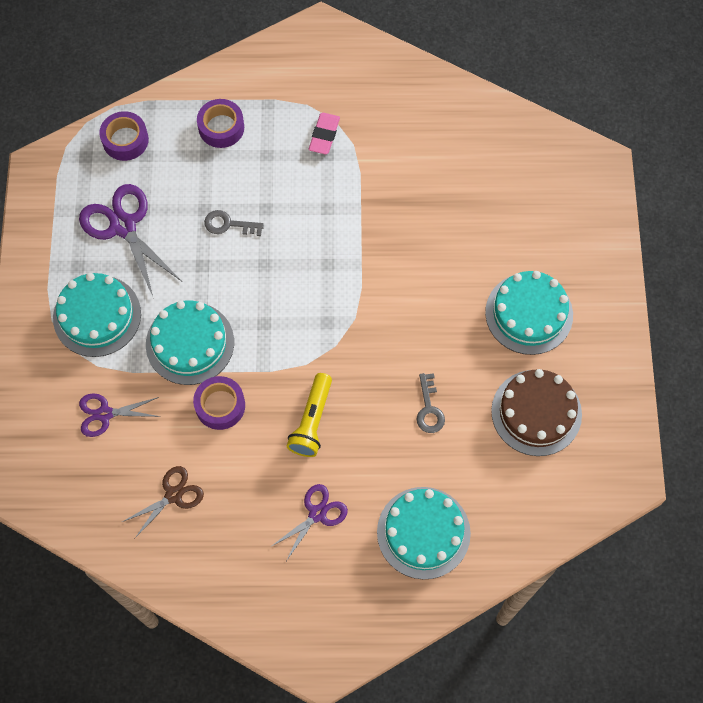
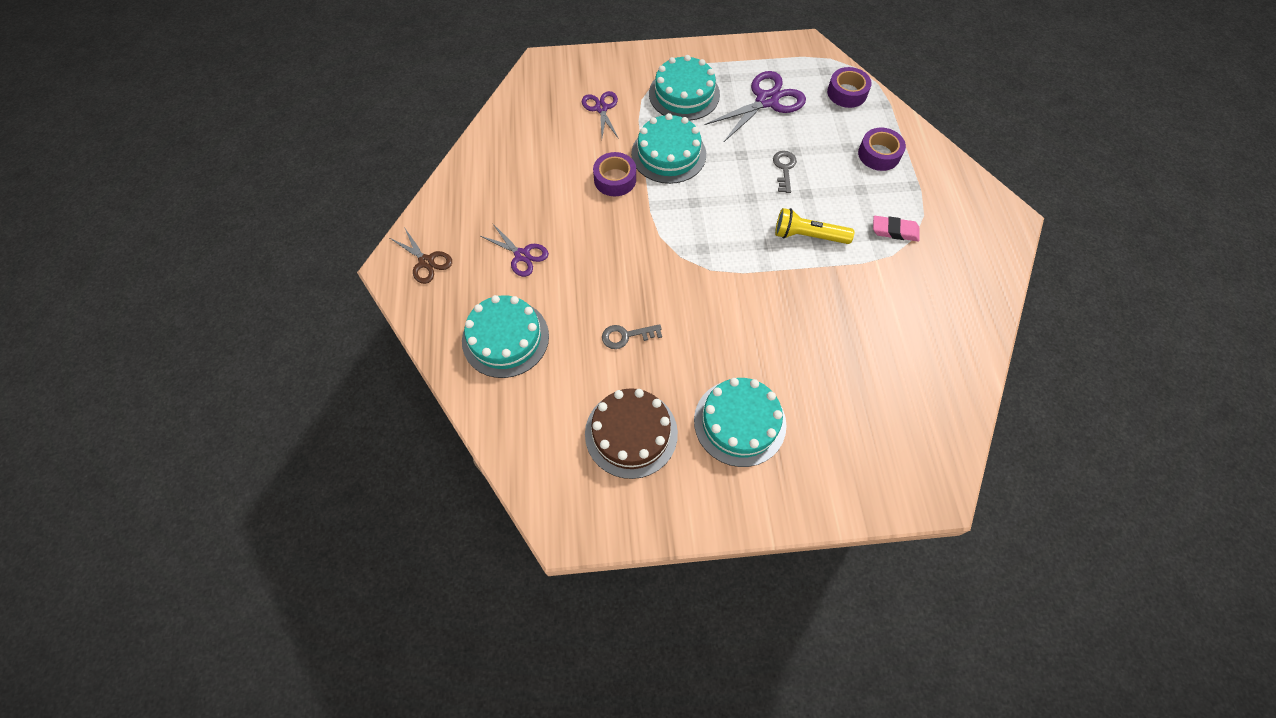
camera: 85 degrees right, 5 degrees down
(173, 495) = (536, 157): brown scissors -> brown scissors (426, 262)
(312, 421) = (606, 244): yellow flashlight -> yellow flashlight (808, 236)

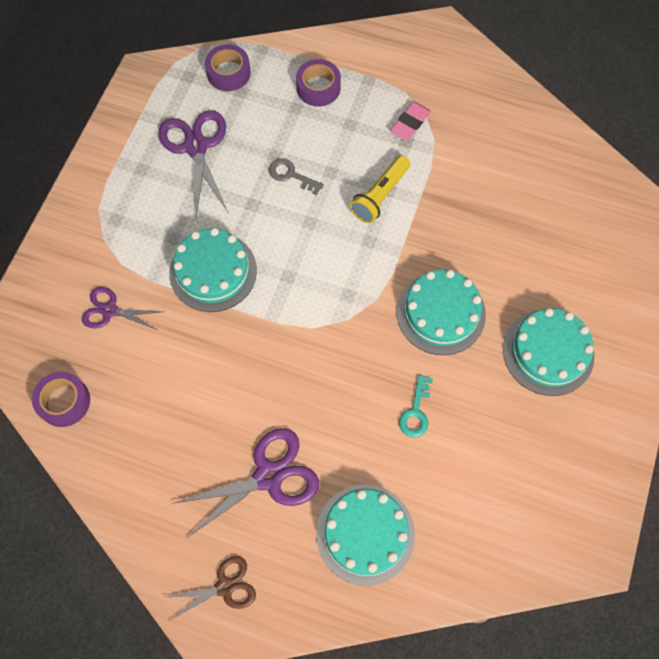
camera: 65 degrees left, 5 degrees up
(522, 255) = (268, 476): purple scissors -> purple scissors, size x1.65
(615, 179) = (217, 339): purple tape -> purple tape (64, 401)
(626, 336) = (416, 411): grey key -> turquoise key
(631, 433) = (522, 453): brown cake -> none
(684, 94) = (140, 218): turquoise cake -> turquoise cake (441, 313)

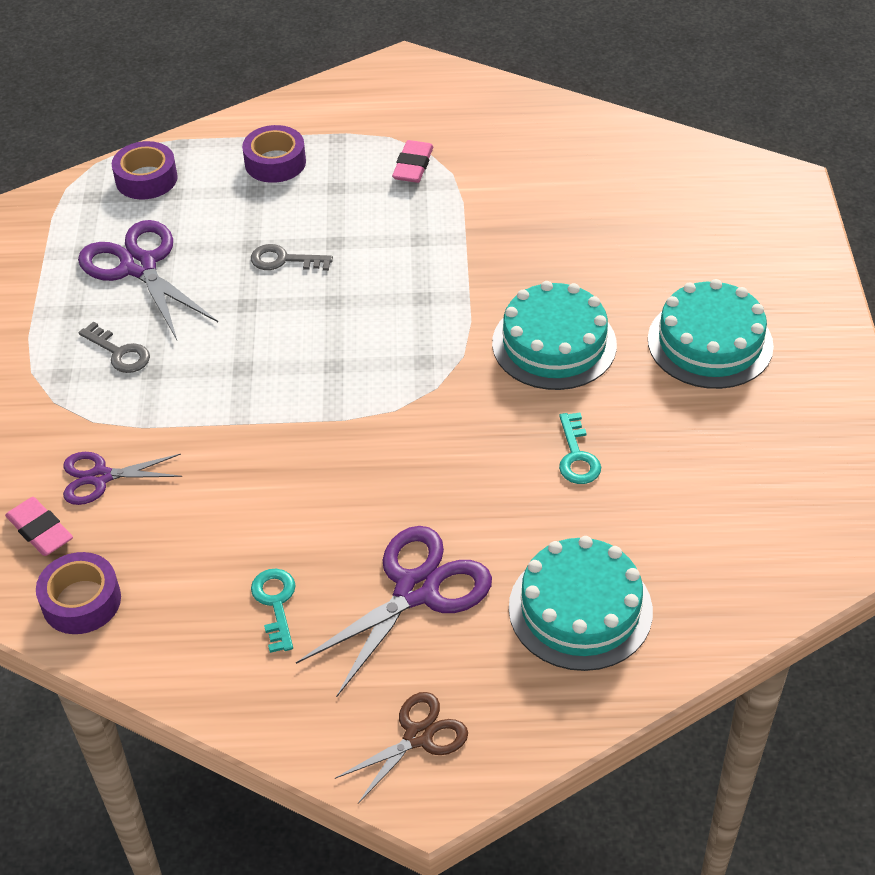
camera: 20 degrees left, 20 degrees down
(59, 338) = (40, 530): none -> pink eraser
(157, 214) = (119, 352): none -> grey key
(178, 451) = (276, 604): none -> turquoise key
(213, 271) = (227, 391): turquoise cake -> none
(380, 195) = (412, 248): yellow flashlight -> none

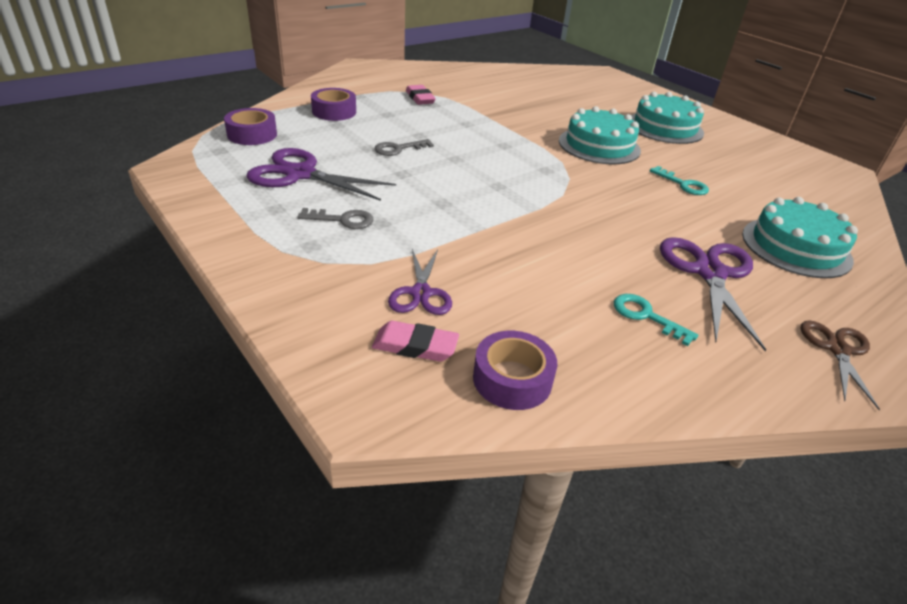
camera: 40 degrees left, 10 degrees down
(100, 477) = (421, 293): purple scissors -> purple scissors turned 45 degrees counterclockwise

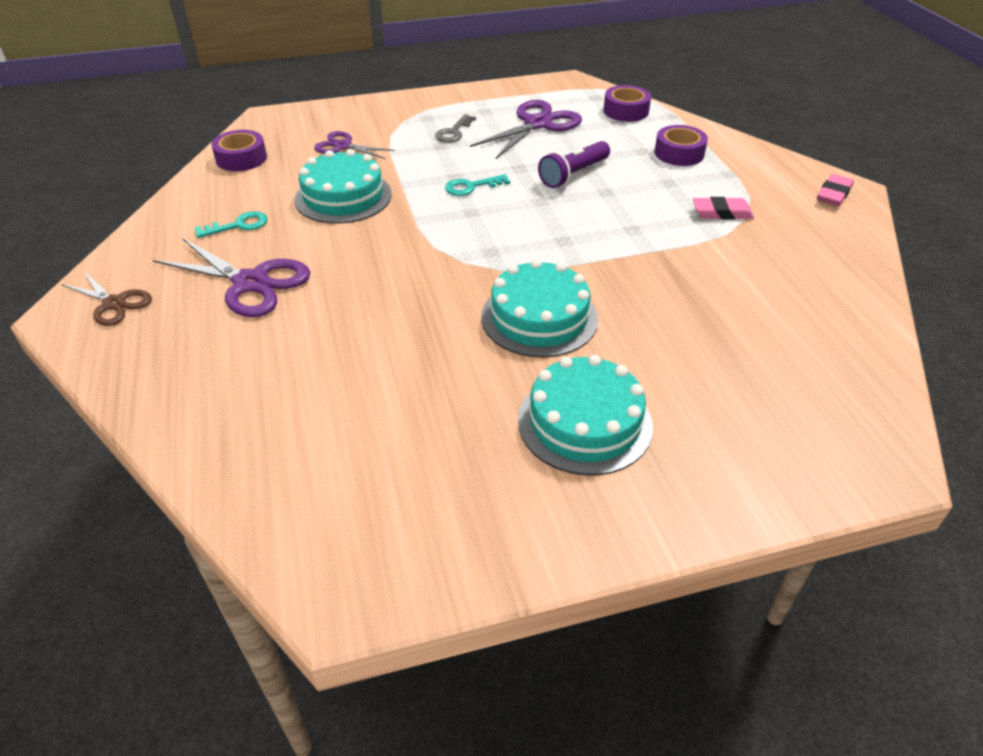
camera: 115 degrees right, 5 degrees up
(398, 149) = (573, 174): grey key -> purple flashlight
(415, 346) = (297, 136): pink eraser -> pink eraser (833, 194)
(683, 184) = (405, 348): turquoise key -> turquoise key (471, 187)
(796, 247) = (230, 371): turquoise cake -> turquoise cake (343, 197)

